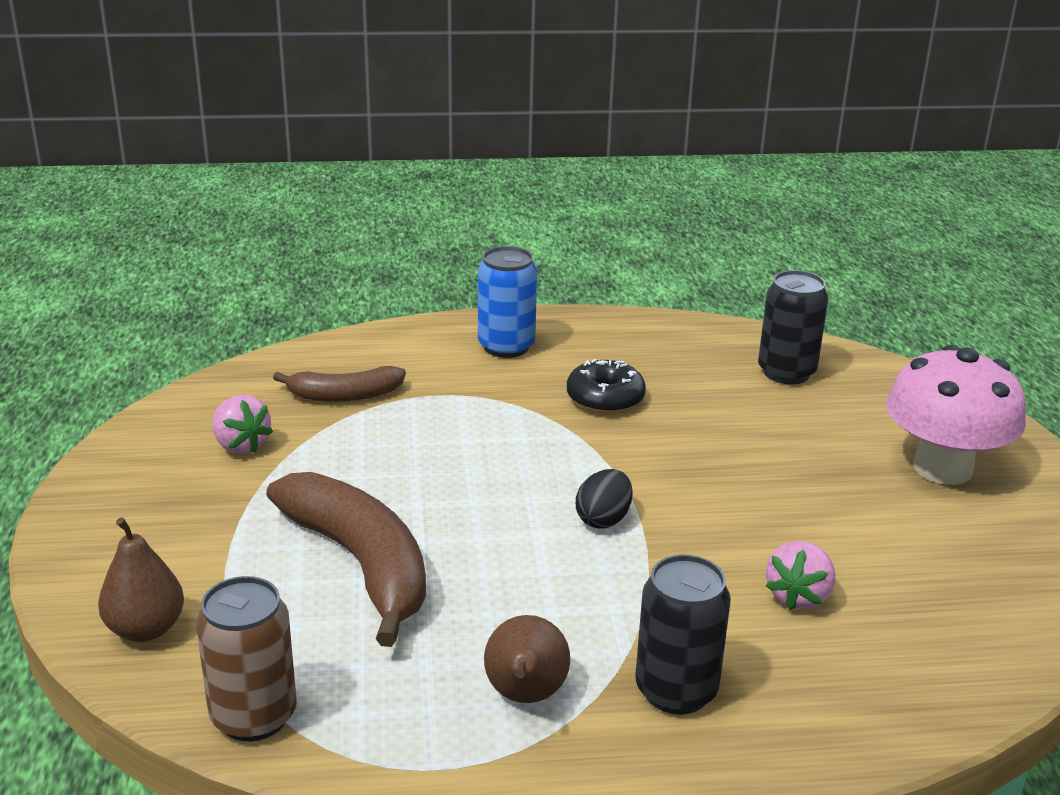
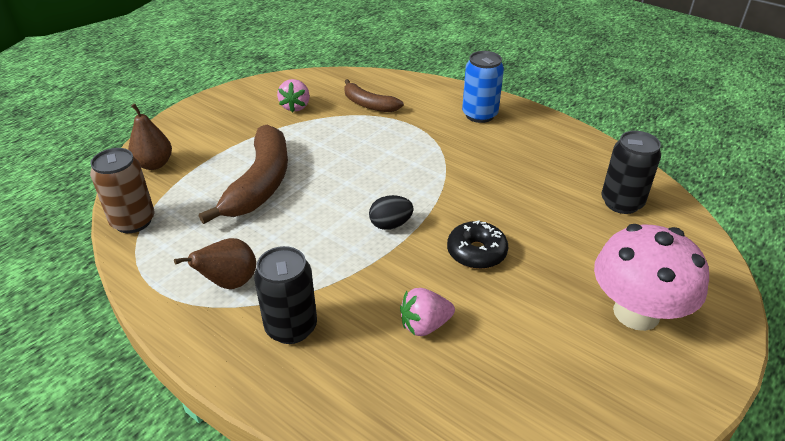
camera: 45 degrees right, 10 degrees up
(605, 398) = (489, 165): black donut -> black donut (476, 252)

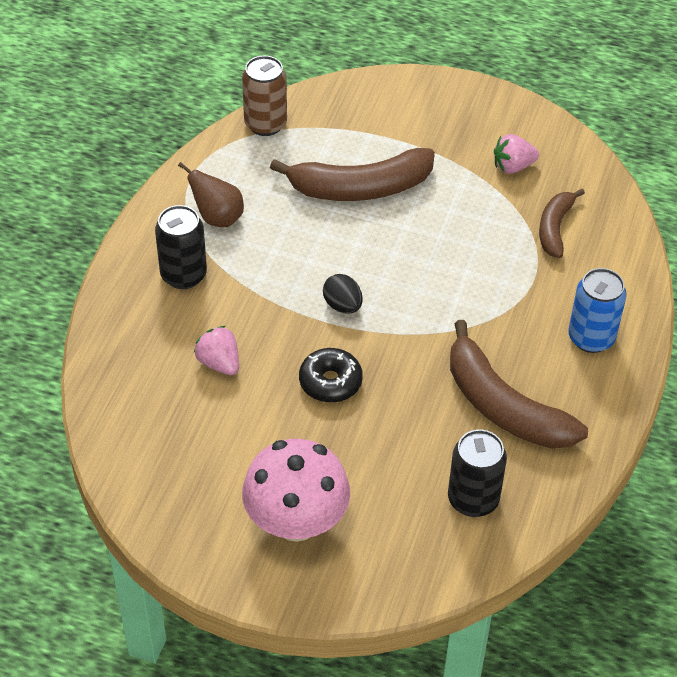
camera: 70 degrees right, 10 degrees up
(154, 164) = (352, 101): brown pear -> none
(531, 166) = (503, 406): none -> brown banana

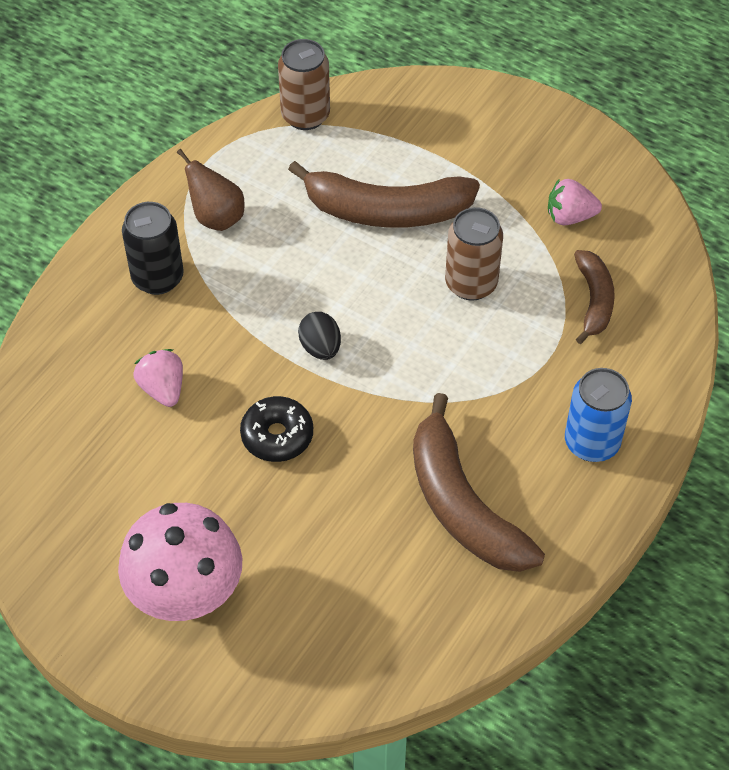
camera: 15 degrees right, 5 degrees up
(450, 233) = (471, 284): none -> brown can
(473, 499) = (391, 610): black can -> none
(555, 228) = (594, 301): brown banana -> brown banana turned 150 degrees clockwise

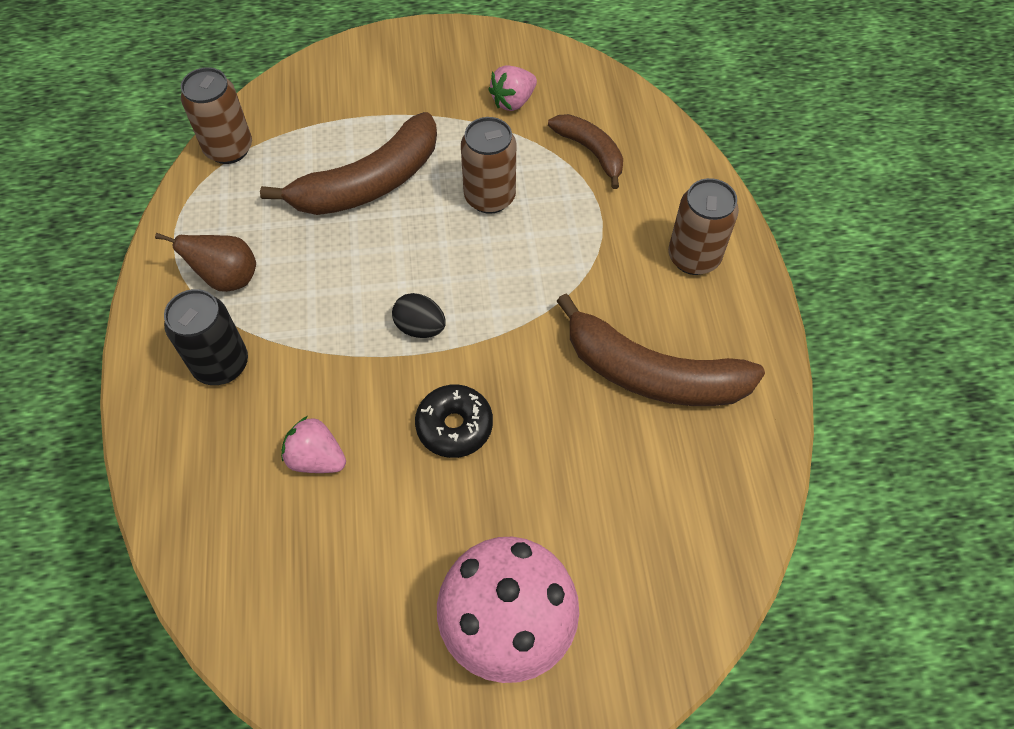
camera: 40 degrees left, 5 degrees up
(592, 443) = (693, 257): blue can -> brown can

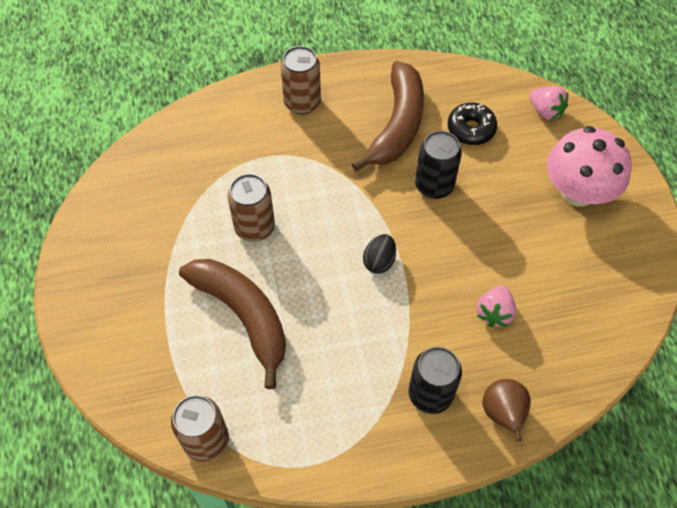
camera: 95 degrees left, 0 degrees up
(228, 278) = (350, 408): brown pear -> brown pear (503, 414)
(454, 426) = (454, 231): black donut -> black donut (471, 129)
(513, 101) = (151, 219): pink strawberry -> pink strawberry (545, 111)
(537, 410) = (434, 185): none -> black can
(590, 152) = (206, 164): brown banana -> none

